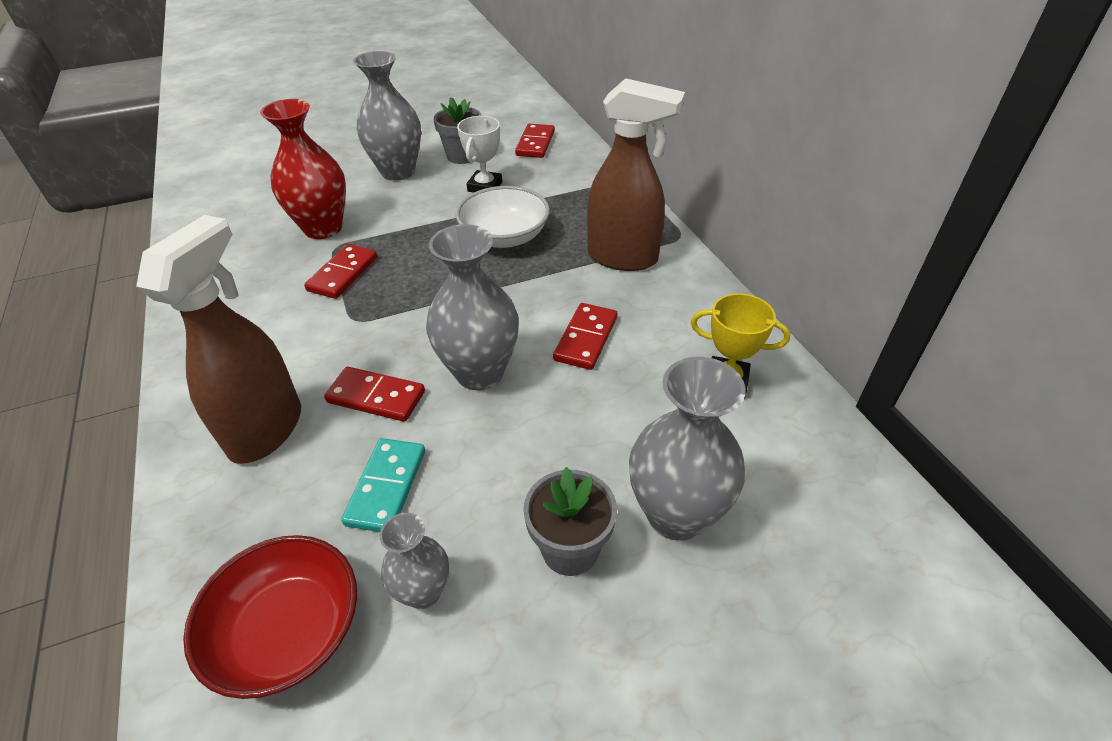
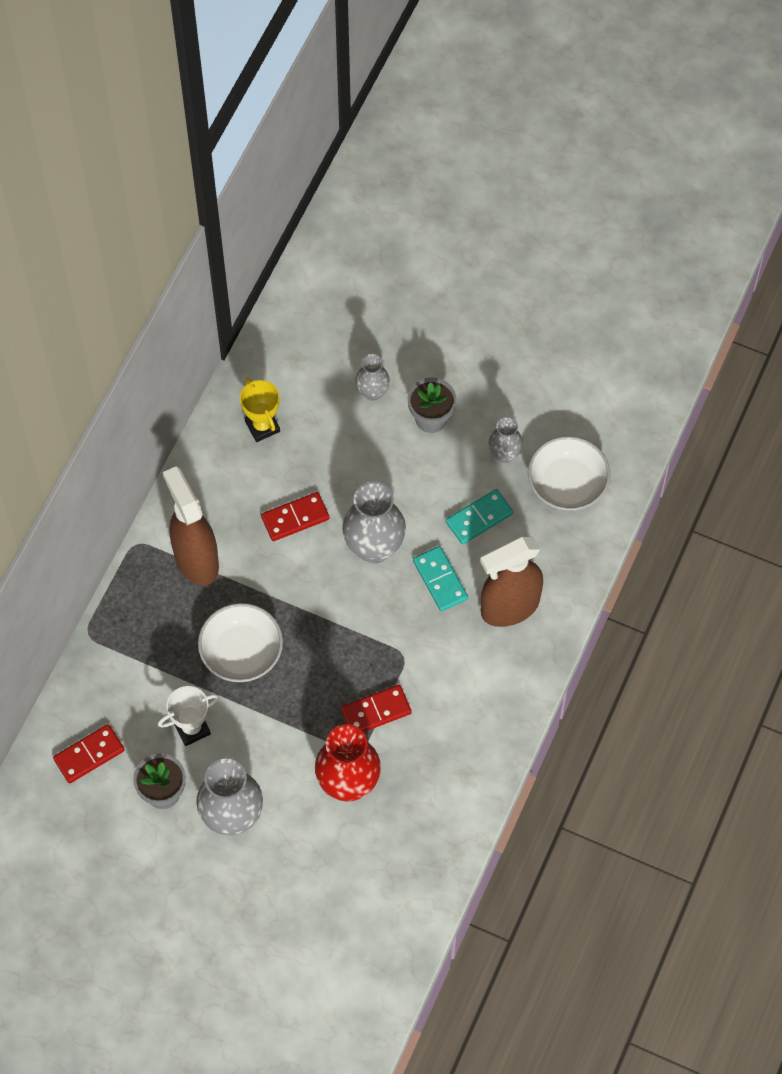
camera: 135 degrees left, 20 degrees up
(289, 632) = (567, 484): red bowl -> white bowl
(376, 397) = (440, 580): red domino -> turquoise domino
(676, 514) = (372, 392): grey vase -> grey vase, size x0.56

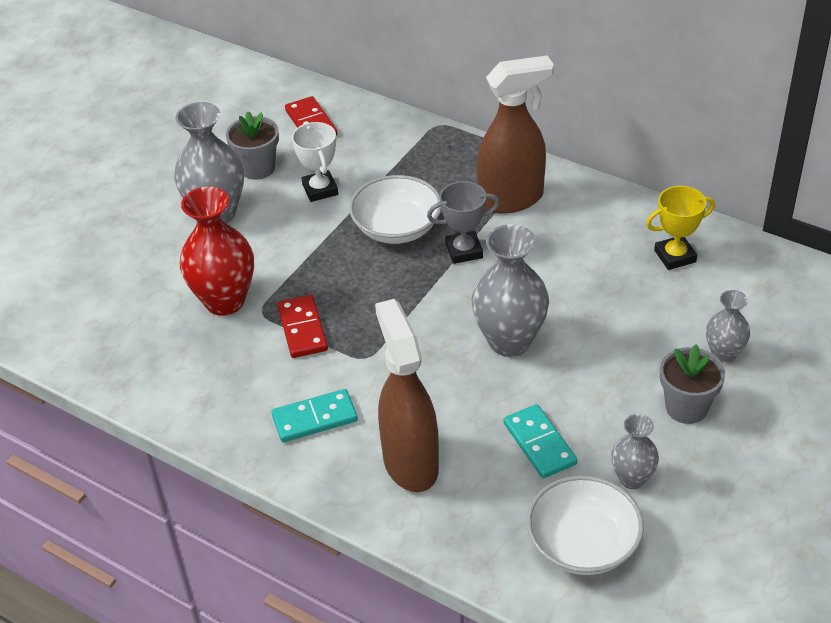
camera: 100 degrees right, 20 degrees down
(268, 593) = (464, 251): none -> grey trophy
(295, 518) = (554, 277): red domino -> none
(440, 580) = (458, 398): turquoise domino -> turquoise domino (314, 418)

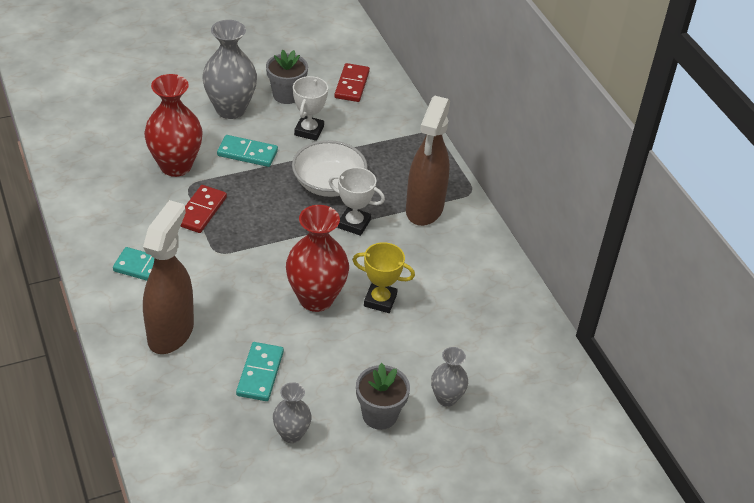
camera: 30 degrees right, 0 degrees up
(284, 246) = (247, 153): none -> turquoise domino
(464, 251) = (354, 224): grey trophy -> white trophy
(509, 341) = (316, 298): grey vase -> red vase
(511, 199) = (424, 209): brown spray bottle -> brown spray bottle turned 90 degrees clockwise
(583, 544) = (214, 451): white bowl -> none
(675, 256) = (490, 314): yellow trophy -> yellow trophy (380, 300)

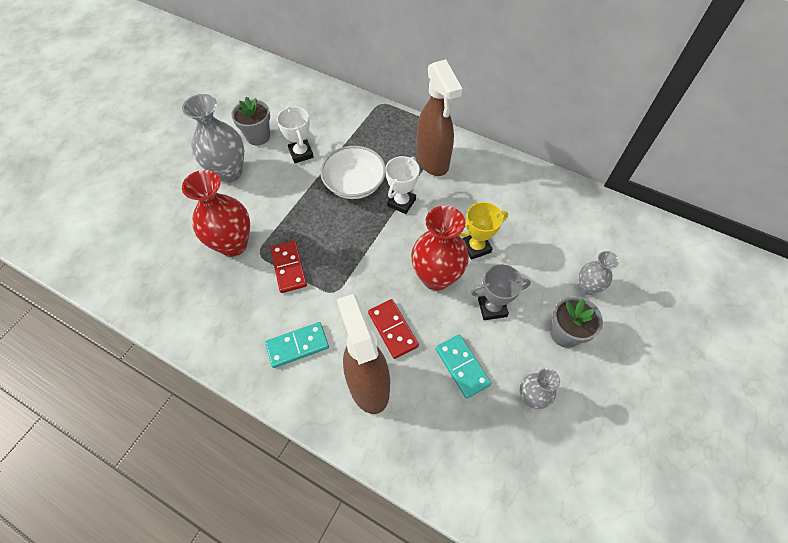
camera: 35 degrees left, 15 degrees up
(247, 153) = (275, 198): turquoise domino -> none
(338, 352) = (492, 307): none -> grey trophy
(352, 85) = (295, 101): red domino -> red domino (393, 329)
(354, 224) = (401, 202): white trophy -> white trophy turned 45 degrees counterclockwise

